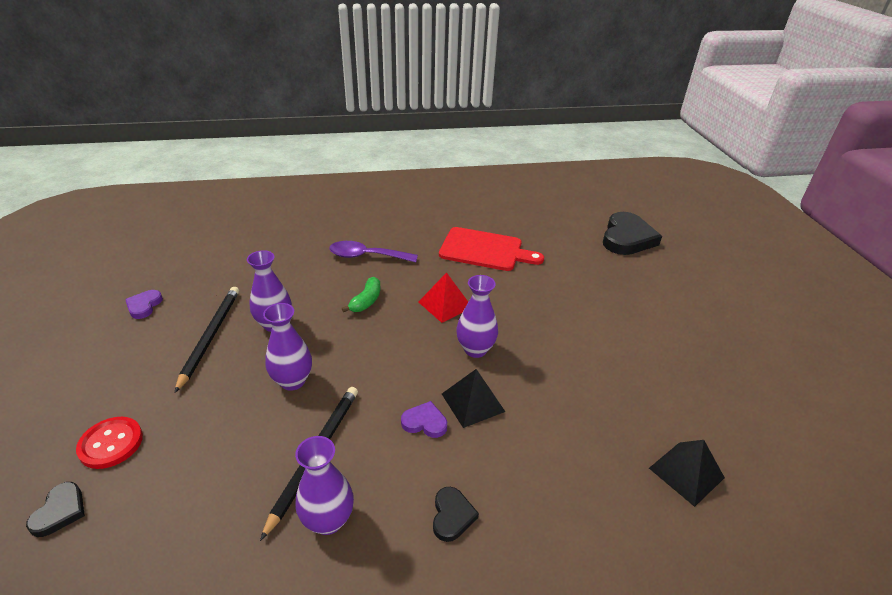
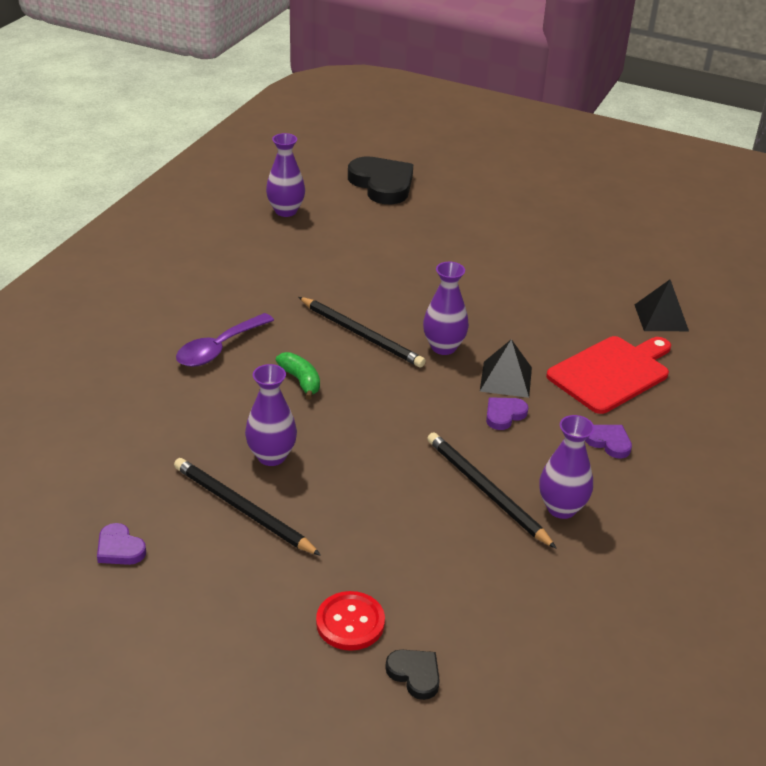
camera: 55 degrees left, 0 degrees up
(292, 381) = (376, 473): purple vase -> purple vase (286, 211)
(445, 304) = (361, 335): red pyramid -> black pencil
(452, 516) = (609, 442): black heart -> purple heart
(485, 250) = (302, 270): red cutting board -> red cutting board (611, 373)

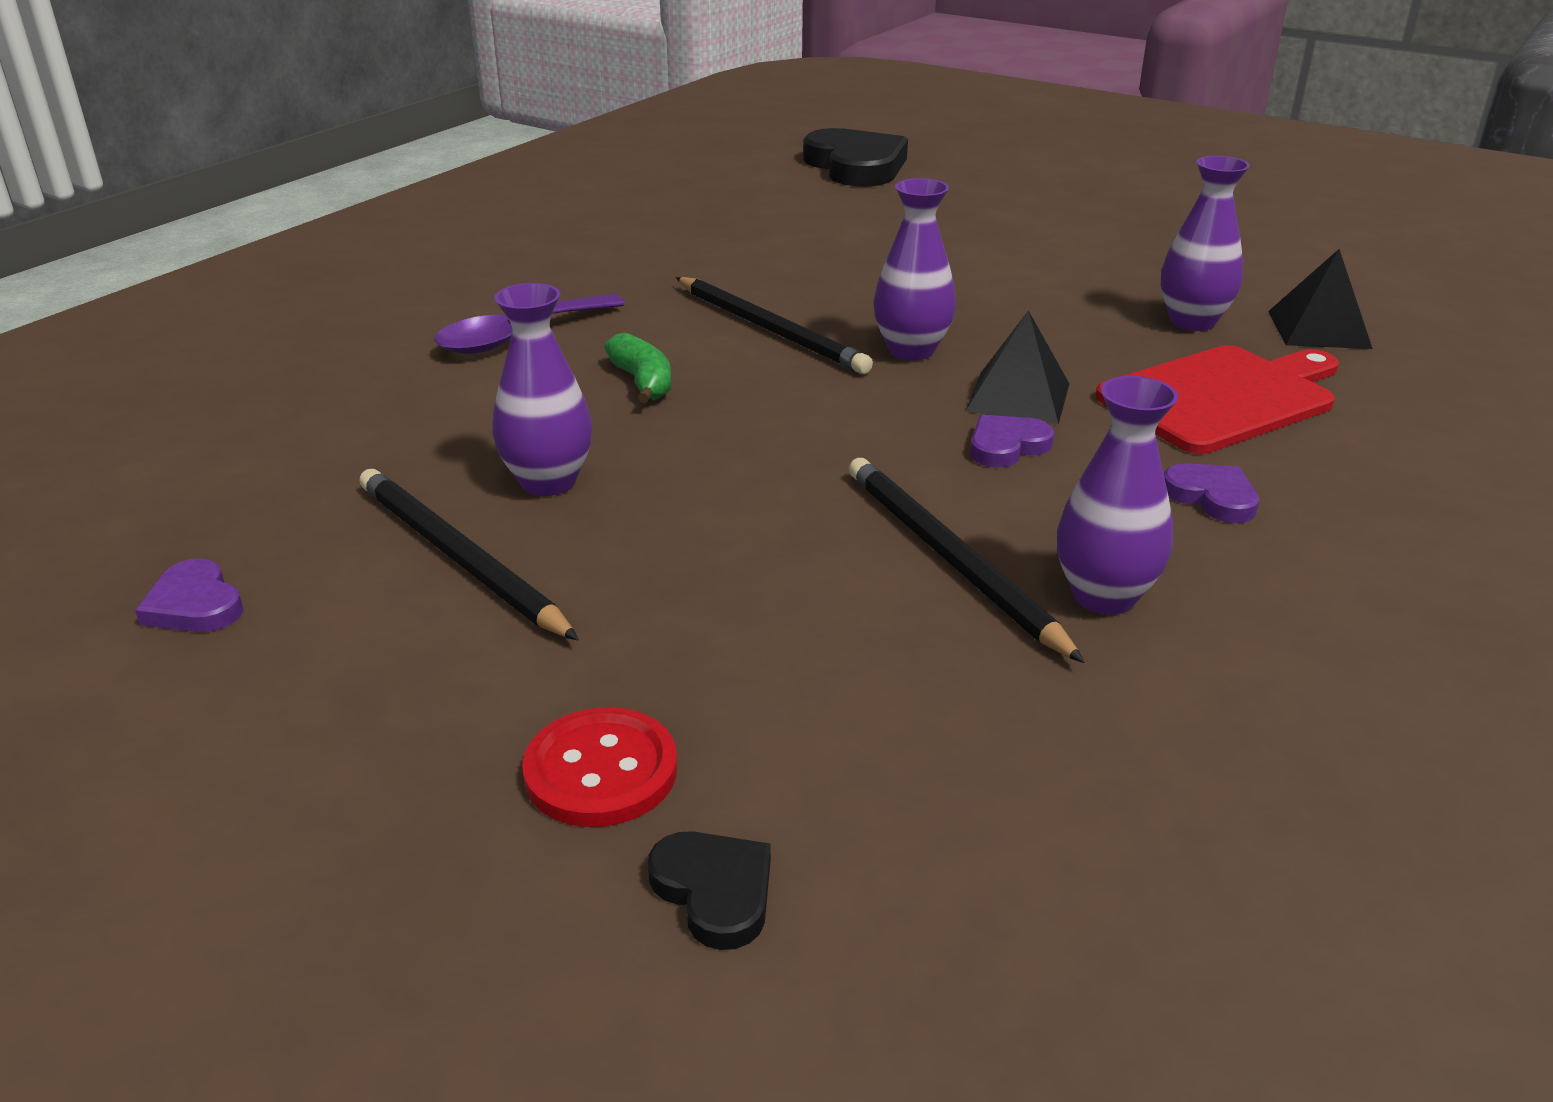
camera: 10 degrees right, 5 degrees down
(286, 211) = (694, 189): purple vase -> purple vase (1192, 322)

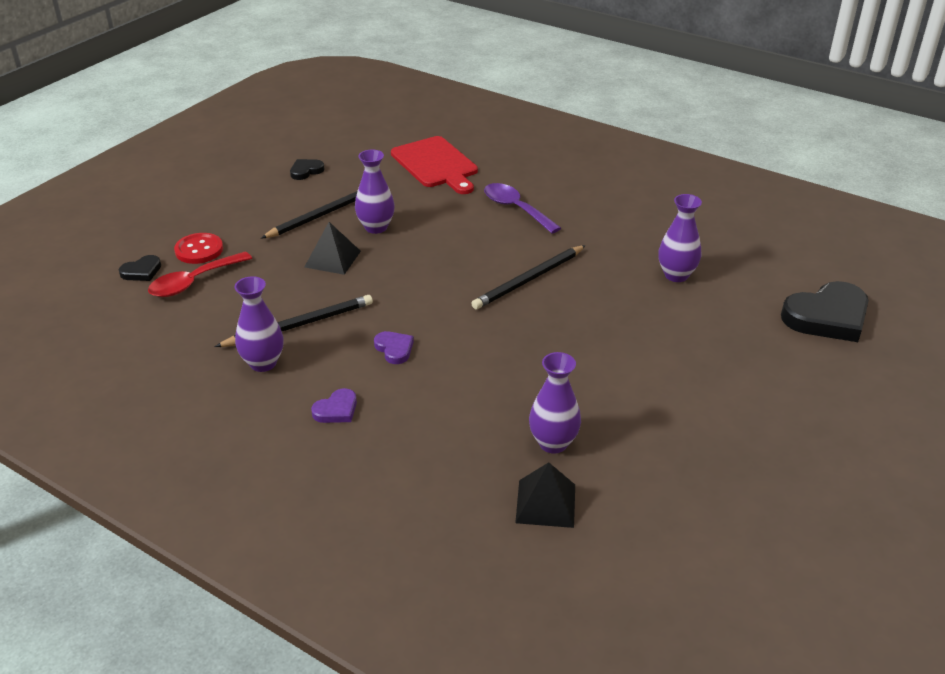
camera: 90 degrees right, 5 degrees up
(195, 605) = (306, 171): purple heart -> black heart
(642, 382) = (466, 244): green banana -> none
(777, 756) = (194, 282): none -> red spoon
(911, 351) = (504, 325): purple vase -> purple vase (676, 275)
(1018, 397) = (447, 358): black pyramid -> black pyramid (332, 259)
(1222, 398) = (444, 435): red cutting board -> red cutting board (436, 164)

